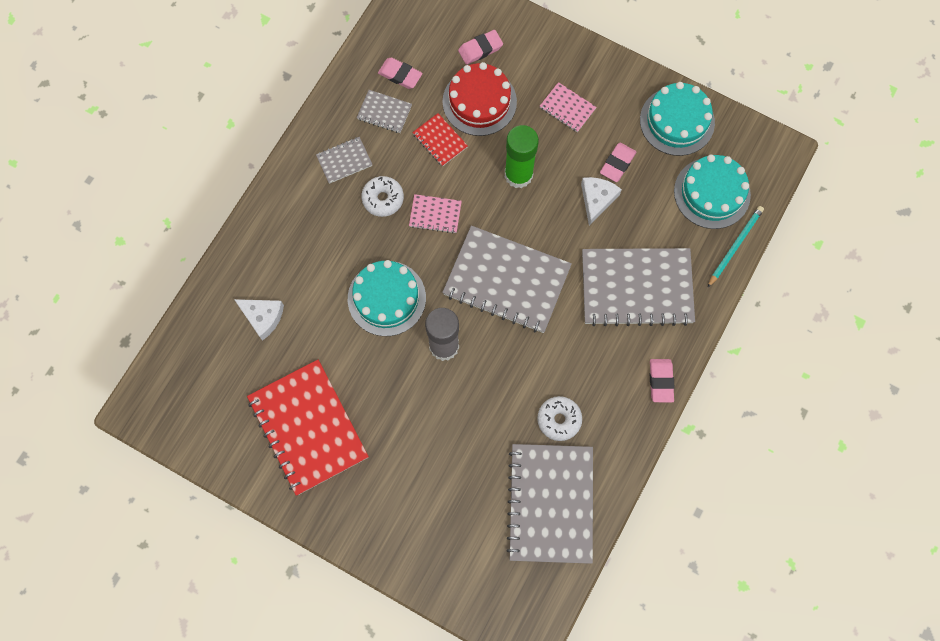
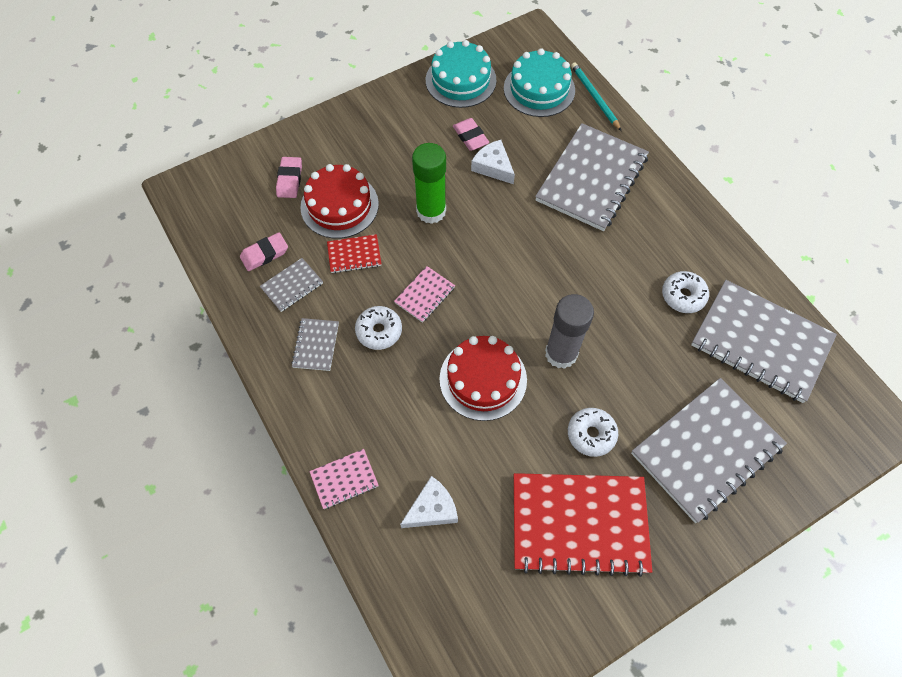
camera: 60 degrees left, 10 degrees down
(386, 298) = (483, 379): turquoise cake -> red cake
(386, 403) = (591, 434): none -> white donut
(506, 281) = (526, 270): grey notebook -> grey notebook (706, 450)
(567, 108) = (394, 146): pink notebook -> pink notebook (344, 479)
(661, 381) = (686, 204): pink eraser -> none

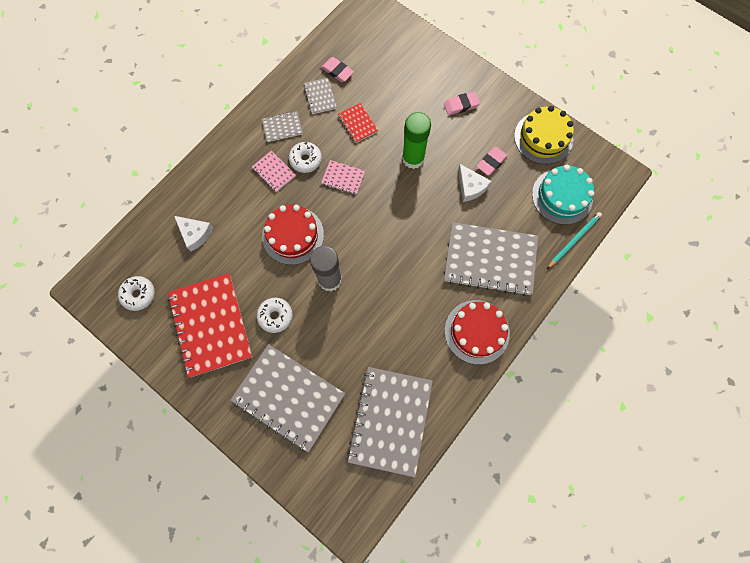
camera: 70 degrees right, 10 degrees up
(290, 180) = (401, 62): pink eraser -> pink eraser (461, 105)
(292, 285) = (320, 96): grey notebook -> grey notebook turned 45 degrees clockwise
(339, 205) = (393, 100): red cake -> red cake (476, 331)
(344, 479) = (199, 177): pink notebook -> pink notebook (274, 172)
(460, 80) = (543, 138): turquoise cake -> yellow cake
(493, 167) = (470, 187): white cheese -> white cheese turned 120 degrees clockwise
(683, 296) = (409, 353): white donut -> white donut (139, 294)

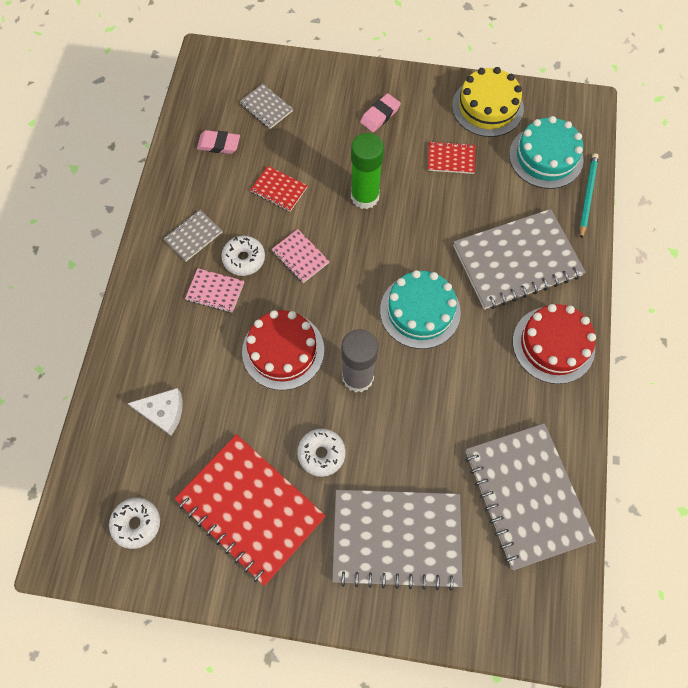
camera: 30 degrees left, 5 degrees down
(320, 96) = (216, 181): grey notebook -> grey notebook (266, 107)
(343, 178) = (300, 257): pink notebook -> pink notebook turned 60 degrees clockwise
(399, 258) = (420, 311): none -> turquoise cake
(470, 187) = (446, 195): white cheese -> none
(491, 162) = (451, 159): pink eraser -> red notebook

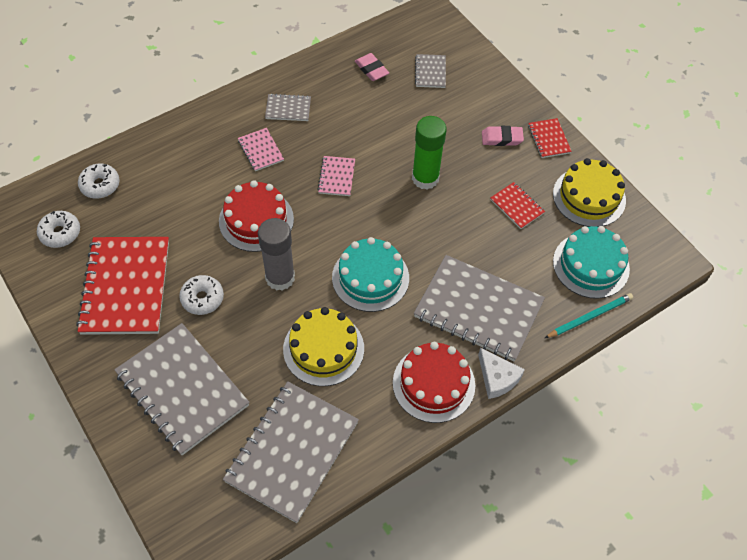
camera: 45 degrees right, 10 degrees down
(163, 412) = (148, 189): white cheese -> white cheese (497, 378)
(244, 259) = (301, 148): white donut -> white donut (100, 185)
(279, 190) = (374, 127): red notebook -> red notebook (549, 139)
(454, 398) = (323, 349): none -> yellow cake

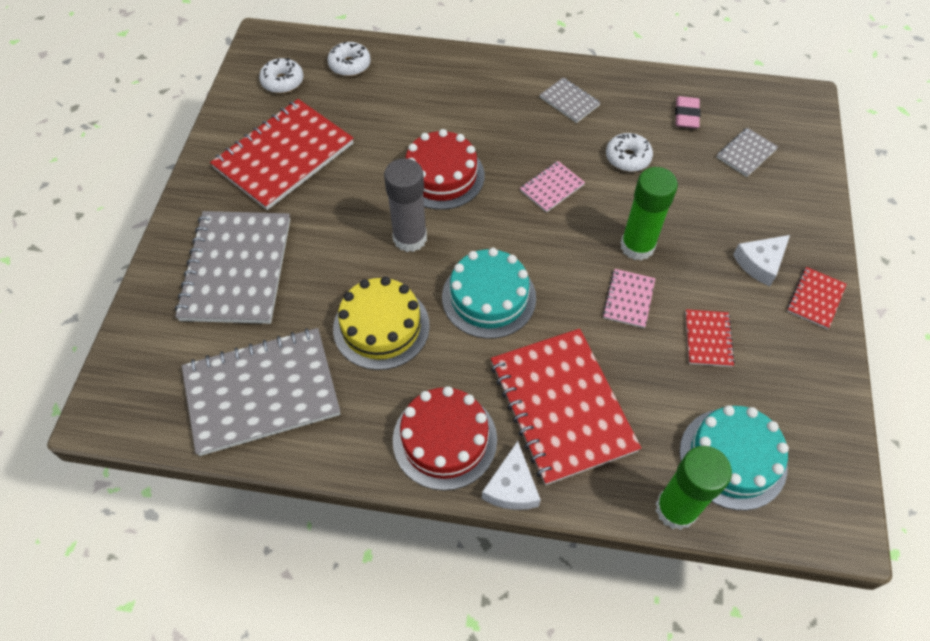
camera: 45 degrees right, 0 degrees up
(202, 298) = (330, 208): white donut -> white donut (627, 158)
(261, 150) = (507, 121): pink notebook -> pink notebook (628, 299)
(478, 309) = (562, 406): grey notebook -> red notebook
(501, 138) = (760, 263): pink eraser -> white cheese
(589, 197) = (803, 388): yellow cake -> none
(590, 317) = (676, 509): turquoise pencil -> green glue stick

